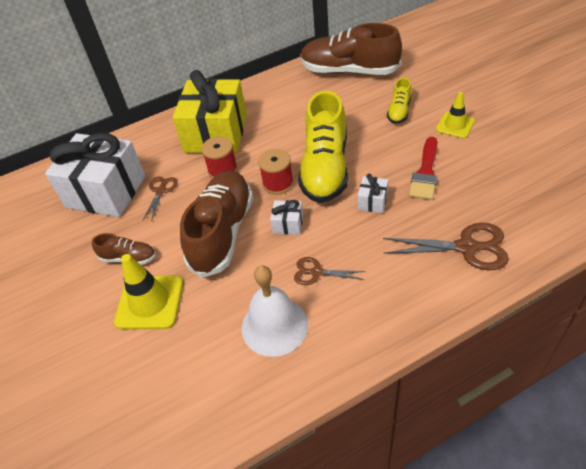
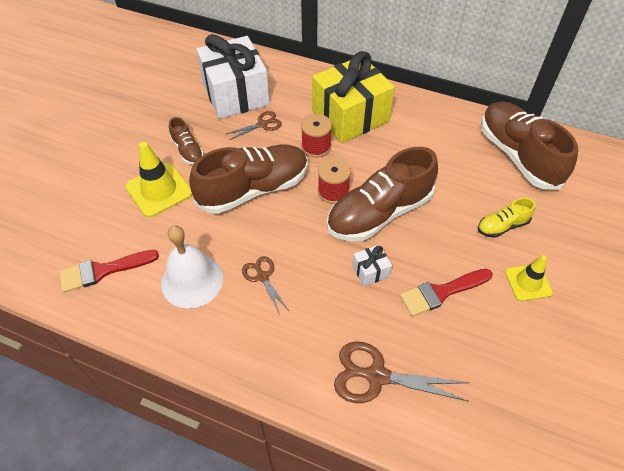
camera: 45 degrees right, 5 degrees up
(196, 395) = (103, 271): none -> red brush
(288, 224) = (296, 226): white gift -> none
(325, 168) = (379, 213): yellow shoe -> brown shoe
(466, 247) = (377, 376): brown scissors -> brown scissors turned 135 degrees clockwise

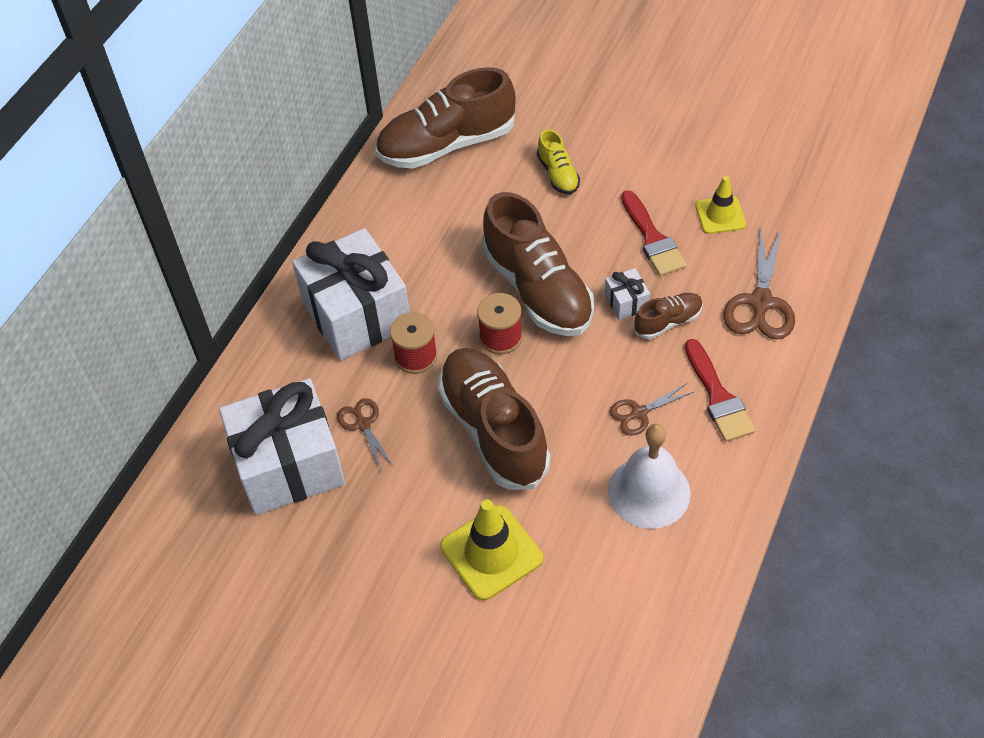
camera: 85 degrees left, 0 degrees up
(103, 271) = (638, 604): red brush -> red brush (718, 397)
(187, 150) = (411, 522): brown shoe -> brown shoe (668, 322)
(350, 116) = (357, 314): yellow gift -> white gift
(528, 282) = (635, 164): yellow traffic cone -> yellow traffic cone (720, 215)

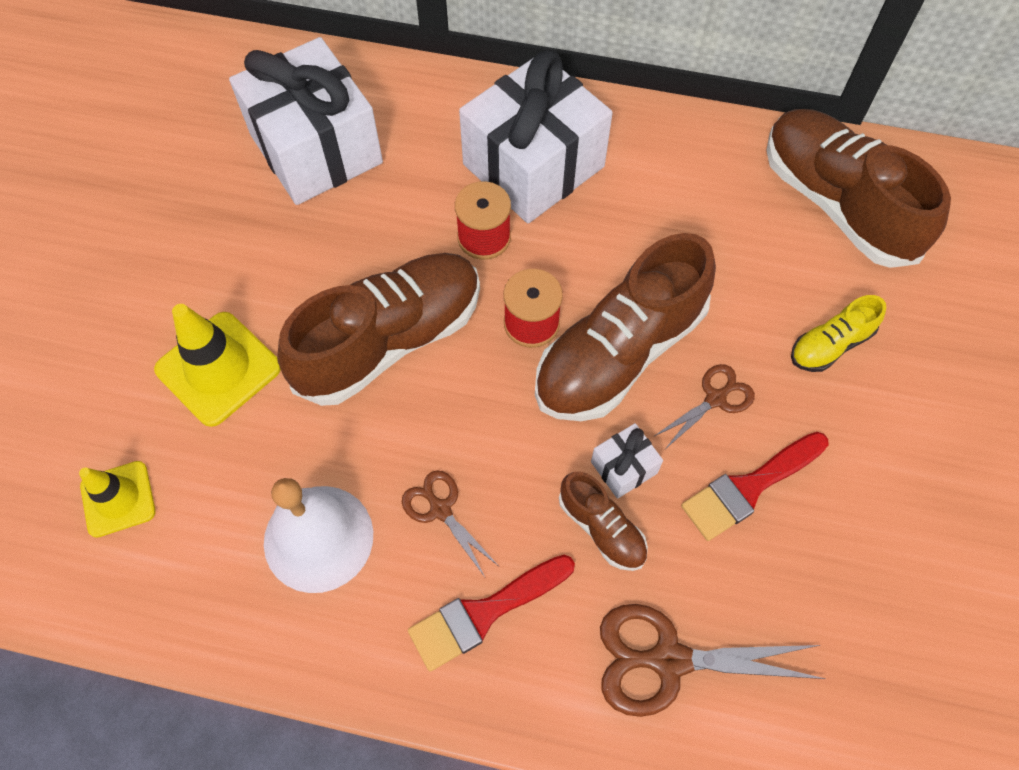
camera: 75 degrees right, 10 degrees up
(363, 424) = (378, 205): brown scissors -> brown scissors (715, 399)
(720, 215) = (825, 581): yellow traffic cone -> yellow traffic cone (118, 499)

